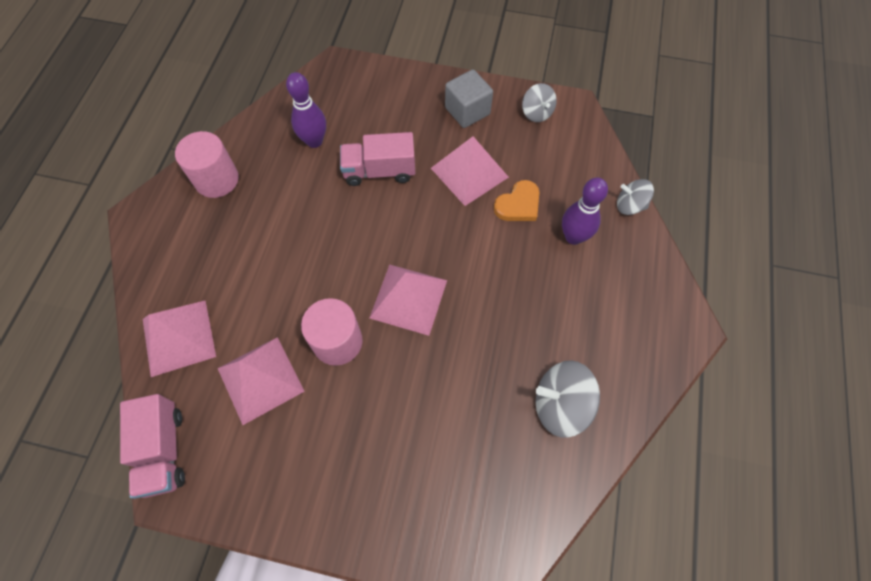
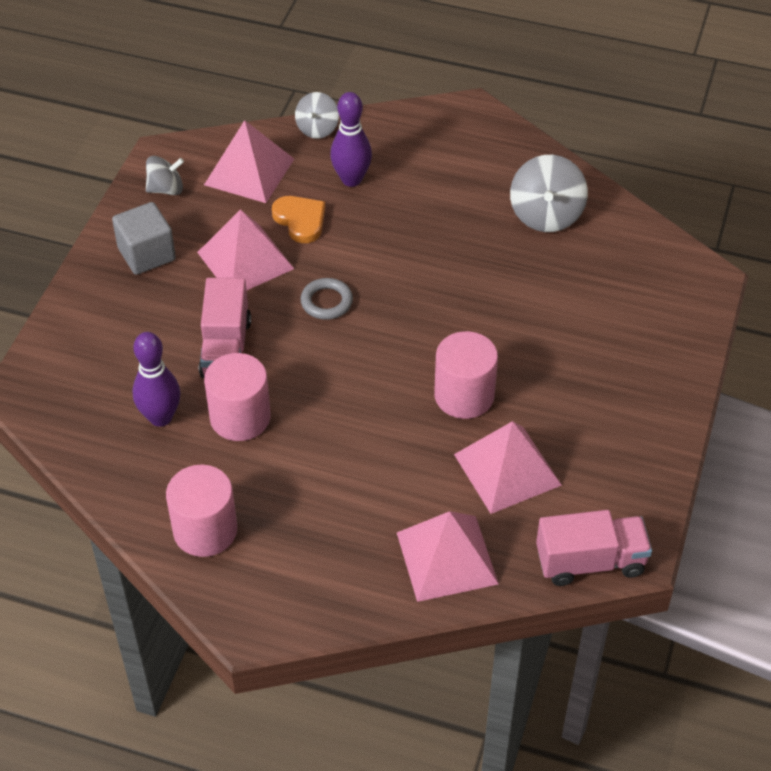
camera: 85 degrees left, 15 degrees down
(314, 188) = (240, 417): none -> pink cylinder
(408, 299) = (415, 328): pink pyramid -> pink pyramid (249, 171)
(431, 232) = (326, 302): none -> grey ring

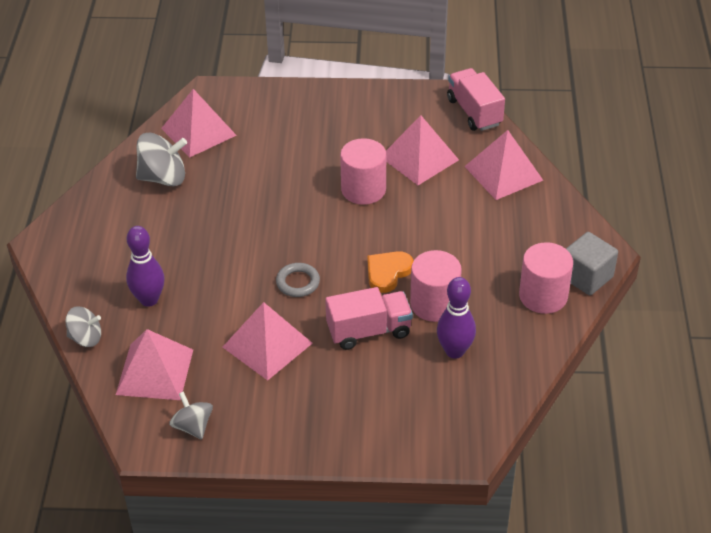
camera: 105 degrees left, 5 degrees down
(146, 254) = (280, 415): grey cube -> grey cube (586, 277)
(300, 220) = (209, 321): orange heart -> orange heart (388, 272)
(625, 257) = (198, 131): none -> pink pyramid

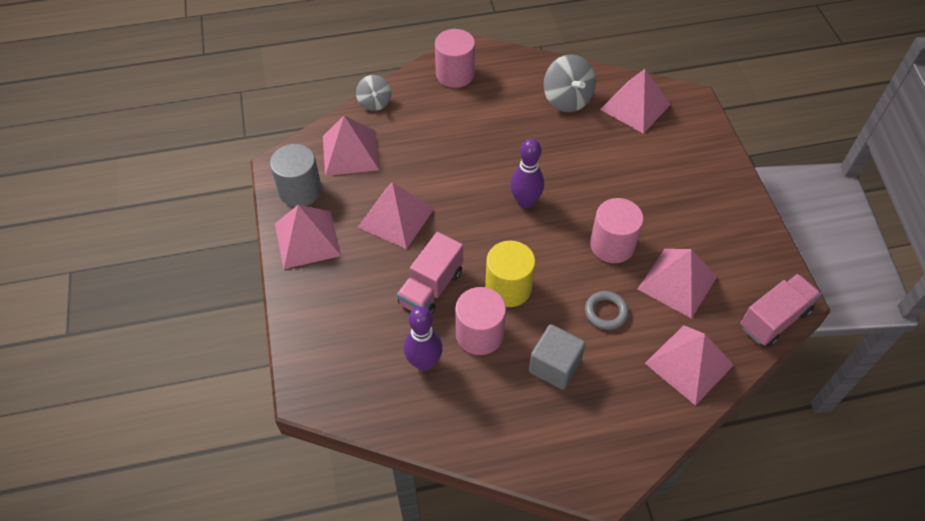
camera: 75 degrees right, 10 degrees up
(149, 299) = (424, 128): purple bowling pin -> purple bowling pin (525, 201)
(193, 426) = (300, 190): grey spinning top -> grey cylinder
(268, 427) = (307, 239): none -> pink pyramid
(298, 282) = (474, 222): grey ring -> grey ring (606, 312)
(369, 331) = (431, 288): pink truck -> pink truck turned 60 degrees clockwise
(388, 272) = (508, 287): orange heart -> yellow cylinder
(543, 296) = (519, 431): pink cylinder -> pink cylinder (455, 74)
(586, 277) = (561, 471): grey cube -> grey cube (554, 366)

